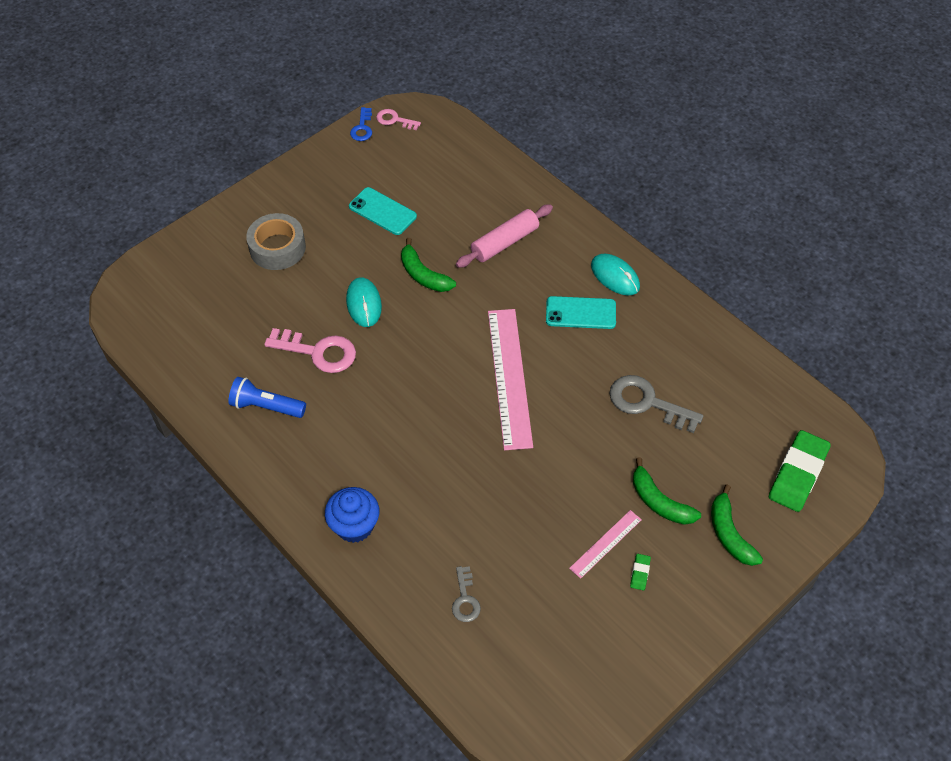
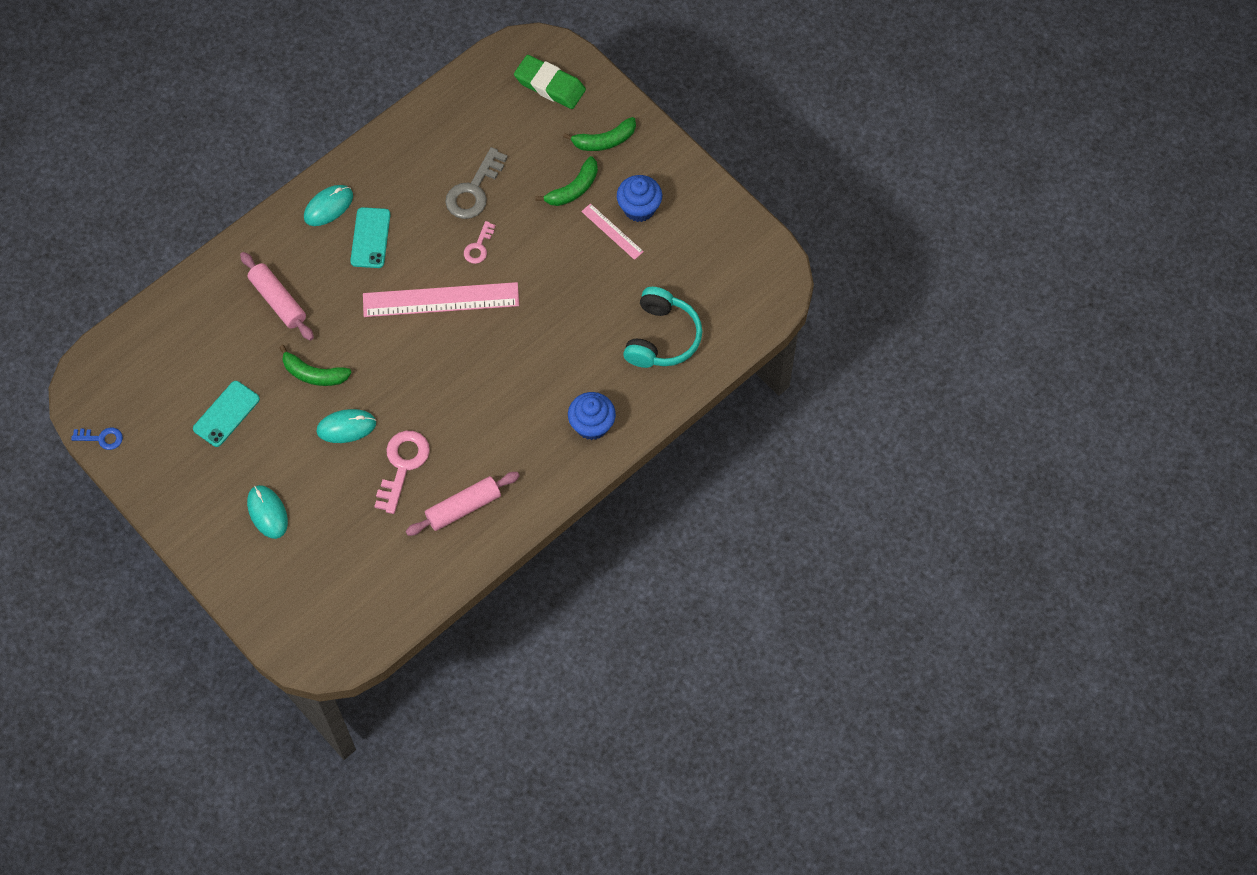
camera: 90 degrees left, 10 degrees up
(266, 406) = (463, 508): blue flashlight -> pink rolling pin
(277, 248) = (267, 512): grey tape -> turquoise mouse
(394, 120) = (93, 406): pink key -> pink key (478, 247)
(423, 275) = (314, 374): green banana -> green banana turned 60 degrees clockwise
(465, 599) = (662, 337): grey key -> turquoise headphones
(640, 573) = (639, 208): green eraser -> blue cupcake

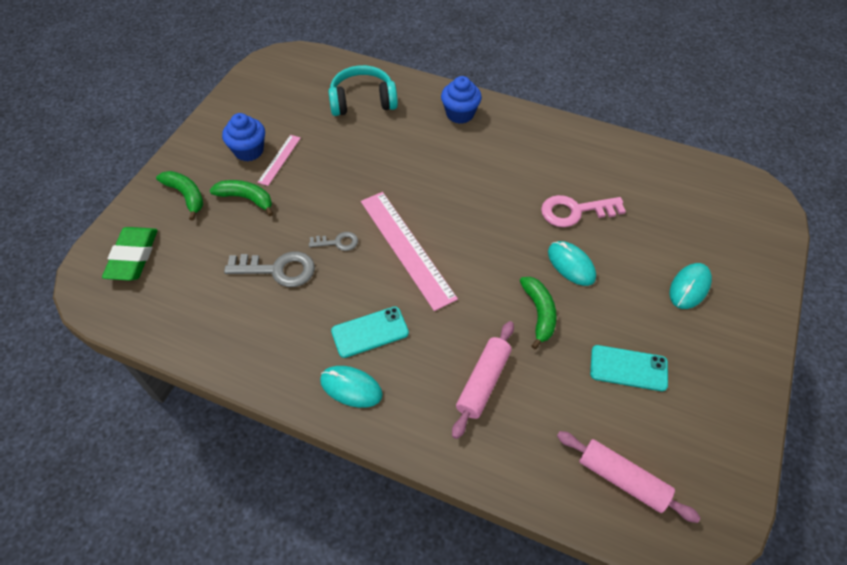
camera: 115 degrees left, 10 degrees down
(102, 438) = (740, 476): blue key -> none
(463, 508) = (579, 160): pink rolling pin -> pink rolling pin (622, 479)
(478, 247) = (338, 242): pink key -> grey key

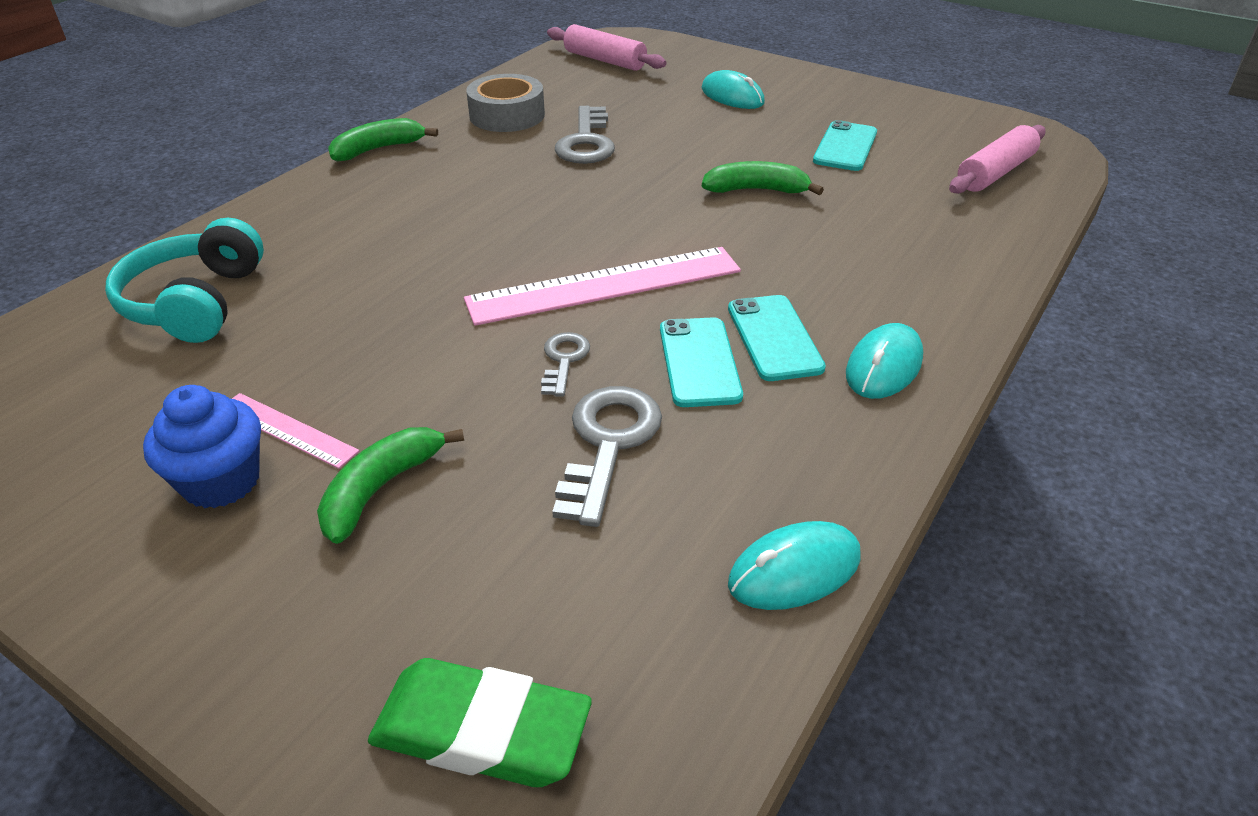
camera: 80 degrees left, 15 degrees down
(186, 195) = (306, 609): green banana -> green banana (378, 149)
(343, 299) = (699, 362): none -> turquoise phone
(460, 114) = (322, 204): blue cupcake -> none
(483, 382) = (869, 245): pink rolling pin -> pink rolling pin (604, 60)
(571, 265) = (679, 158): turquoise mouse -> turquoise mouse (794, 570)
(575, 211) = (586, 142): pink key -> grey key
(598, 164) = (507, 115): none -> grey tape

